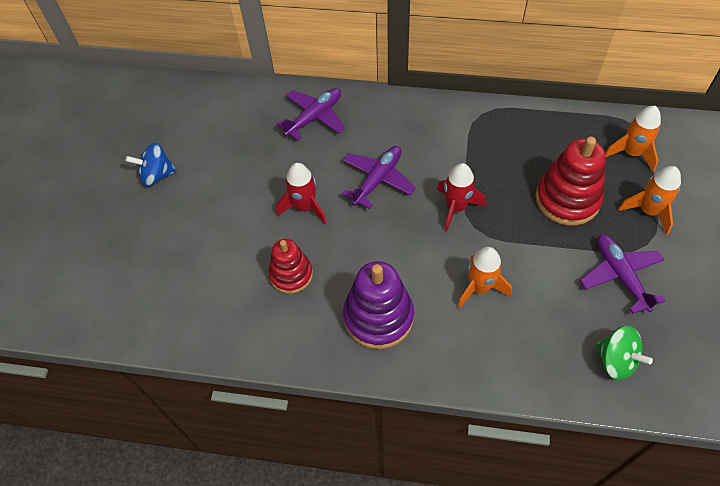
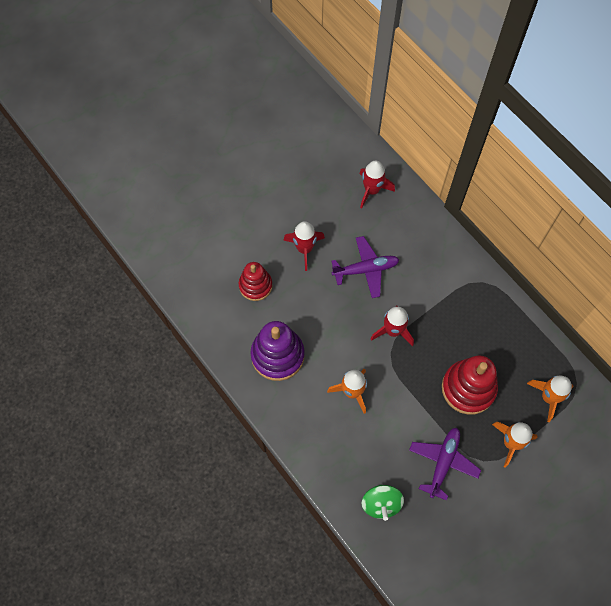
camera: 40 degrees right, 10 degrees up
(157, 175) = (240, 151): blue spinning top -> none
(314, 117) = (372, 190): purple plane -> red rocket

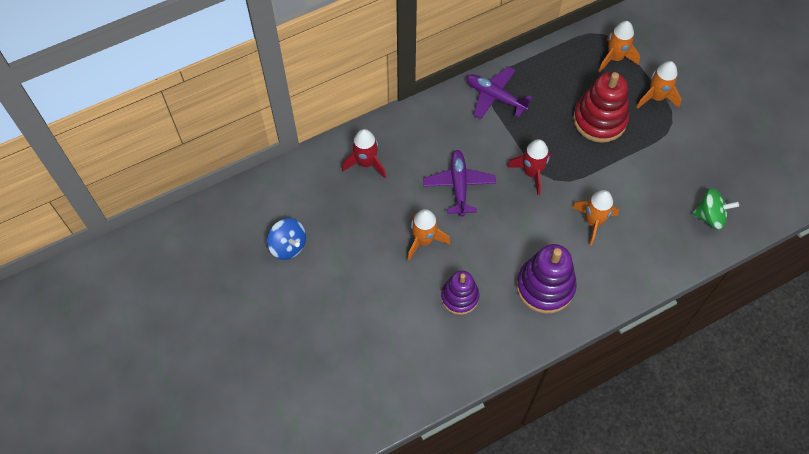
camera: 80 degrees left, 5 degrees down
(255, 285) = (459, 297): red stacking toy -> purple stacking toy
(279, 146) = (288, 246): none -> blue spinning top
(304, 249) = (424, 240): red rocket -> orange rocket
(443, 462) = (672, 156): purple plane -> purple plane (495, 97)

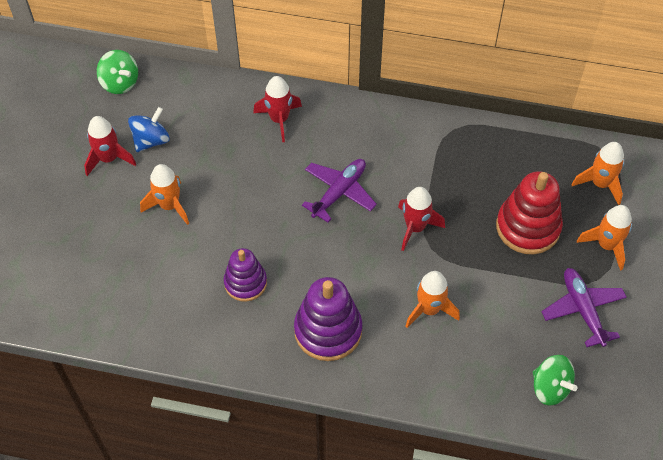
camera: 40 degrees right, 5 degrees down
(219, 219) = (120, 83): none -> green spinning top
(270, 283) = (109, 159): none -> red rocket
(288, 246) = (151, 140): blue spinning top -> blue spinning top turned 135 degrees counterclockwise
(424, 240) = (263, 215): orange rocket -> orange rocket (169, 206)
(495, 97) = (448, 142): purple plane -> purple plane (582, 309)

